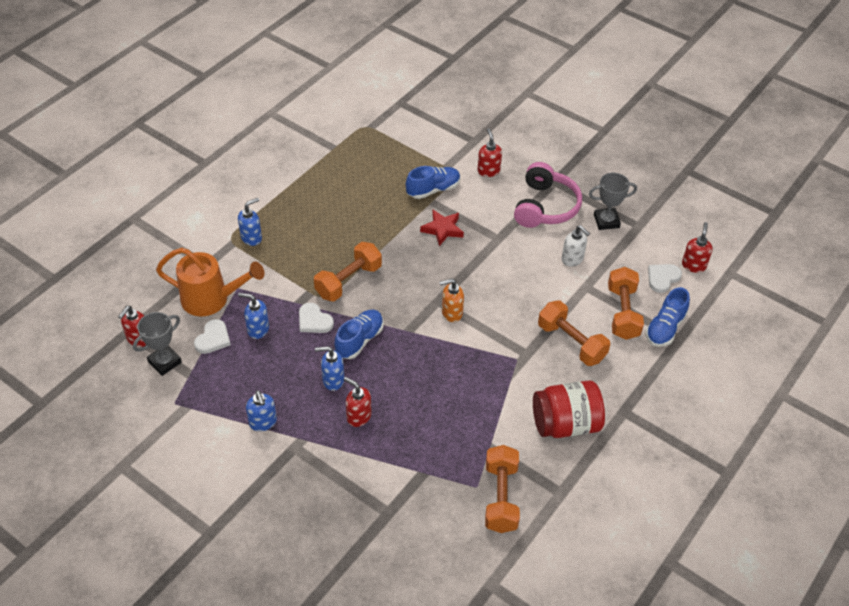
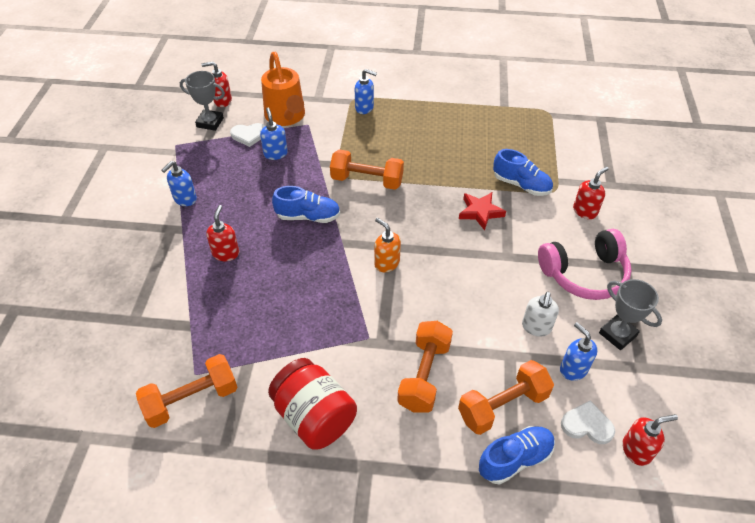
camera: 60 degrees right, 0 degrees up
(314, 321) = (308, 180): white heart -> none
(333, 380) = (254, 220): blue soap dispenser -> blue soap dispenser (573, 369)
(665, 328) = (515, 459): blue shoe -> blue shoe turned 150 degrees clockwise

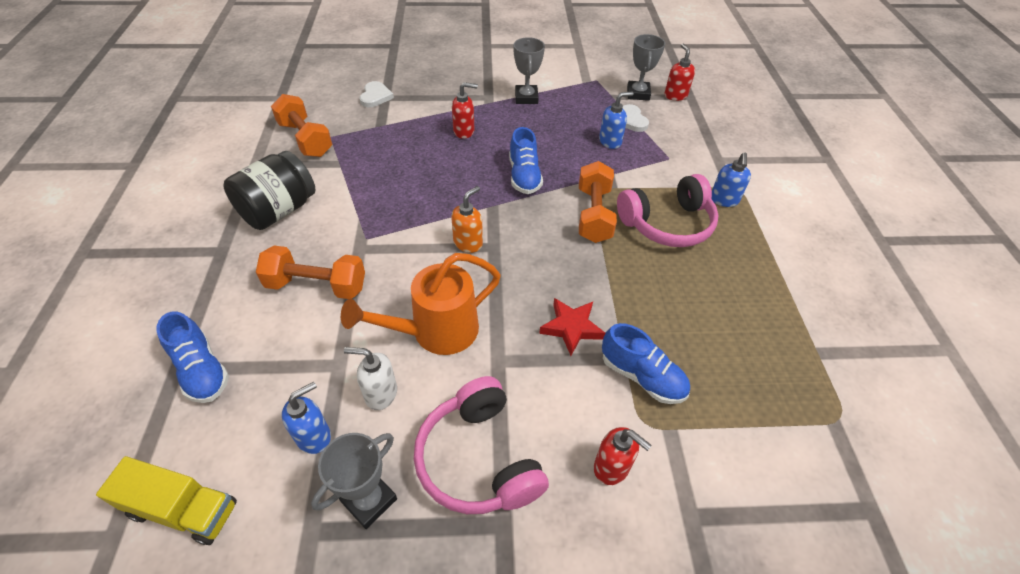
camera: 80 degrees right, 0 degrees up
(185, 199) = (526, 97): blue soap dispenser -> grey trophy
(286, 117) = (672, 141): orange watering can -> orange watering can (435, 332)
(314, 416) = (279, 211): red jar -> black jar
(384, 142) = (667, 224): none -> pink headphones
(502, 406) = (270, 358): orange dumbbell -> none
(521, 185) = (642, 376): blue shoe -> blue shoe turned 75 degrees counterclockwise
(587, 425) = (231, 449): white heart -> white heart (375, 96)
(636, 450) = (183, 510): red soap dispenser -> yellow truck

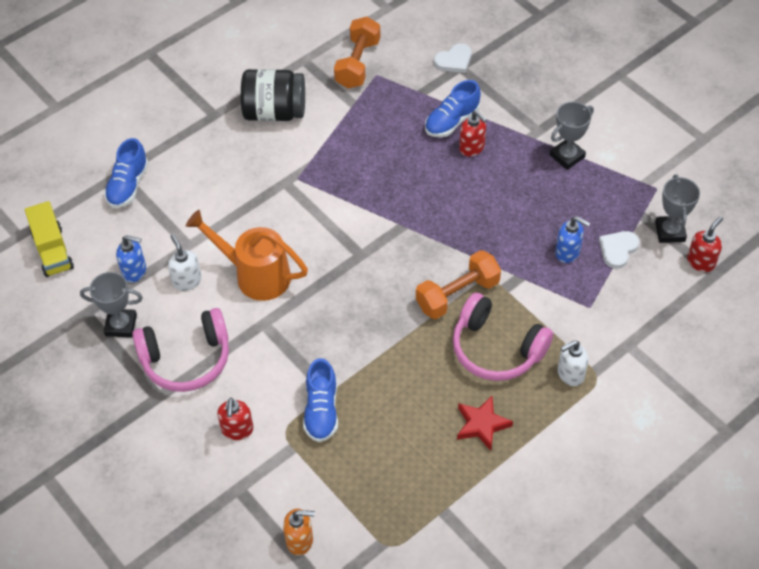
camera: 55 degrees right, 5 degrees up
(317, 286) = (233, 186): orange dumbbell -> none
(468, 243) = (349, 238): orange soap dispenser -> orange soap dispenser (300, 540)
(479, 459) = (186, 359): pink headphones -> pink headphones turned 135 degrees counterclockwise
(524, 176) = (457, 223): blue shoe -> blue shoe (452, 121)
(571, 328) = (327, 347): red star -> red star (482, 425)
(638, 94) = (670, 232): grey trophy -> grey trophy turned 60 degrees counterclockwise
(724, 200) = (570, 374): blue soap dispenser -> white soap dispenser

